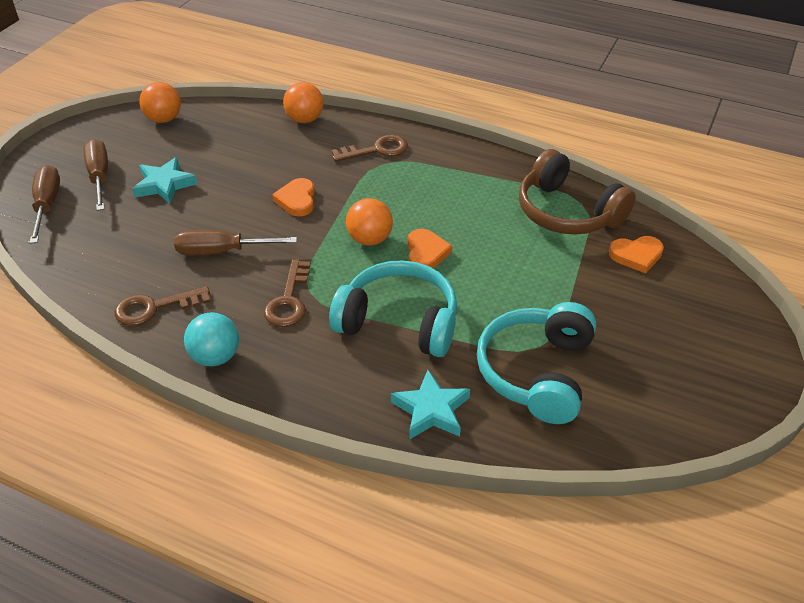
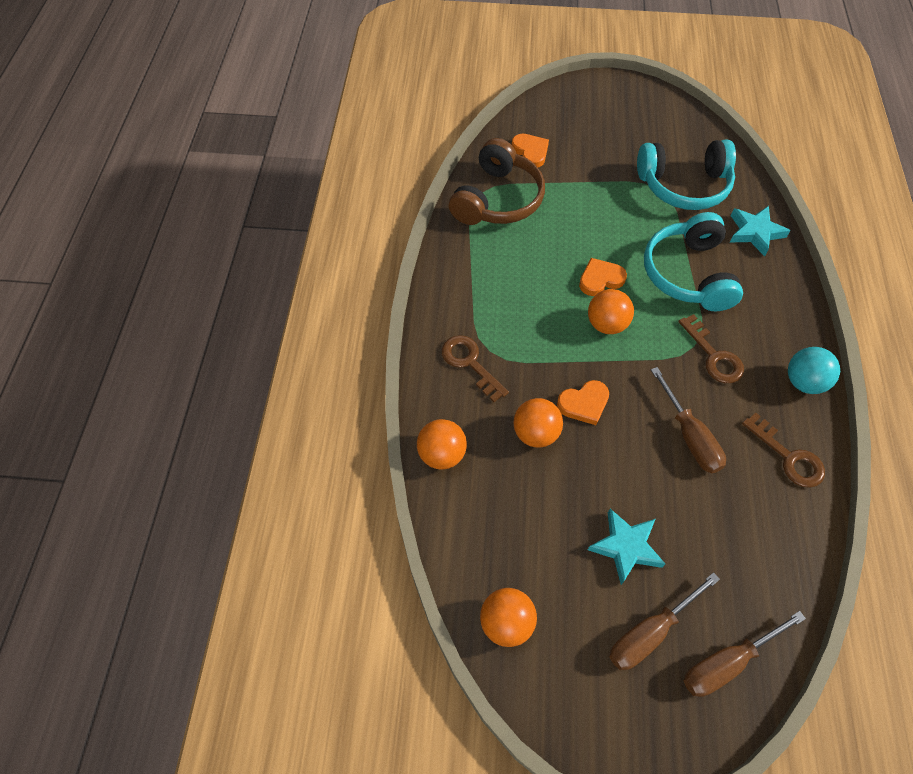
camera: 110 degrees left, 15 degrees up
(289, 167) = (535, 433): none -> orange ball
(289, 300) = (714, 356): brown key -> brown key turned 75 degrees clockwise

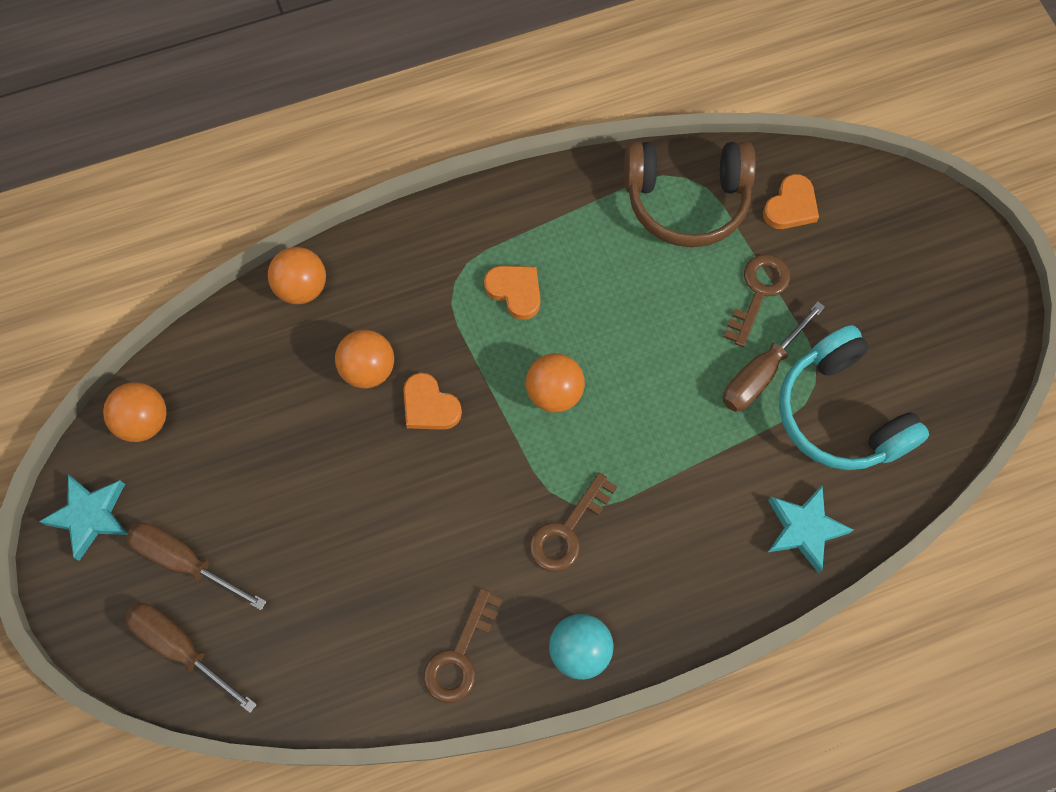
camera: 65 degrees right, 10 degrees up
(470, 363) = (428, 268): brown key -> brown key (758, 292)
(600, 279) = (620, 363): orange heart -> orange heart (515, 291)
(626, 547) = (270, 508): turquoise star -> turquoise star (90, 516)
(688, 274) = (684, 463): turquoise headphones -> none
(689, 436) = (438, 534): brown screwdriver -> brown screwdriver (761, 372)

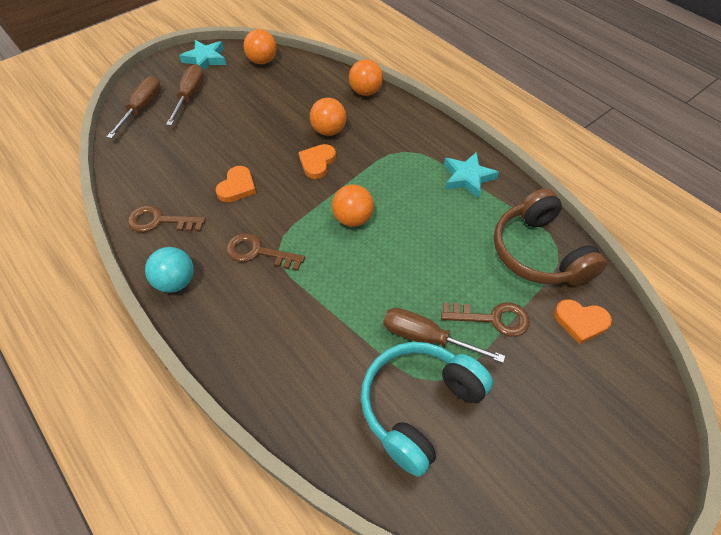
camera: 70 degrees right, 15 degrees down
(515, 291) = (414, 180): orange heart -> orange heart (237, 187)
(804, 529) = (308, 404): turquoise star -> turquoise star (467, 177)

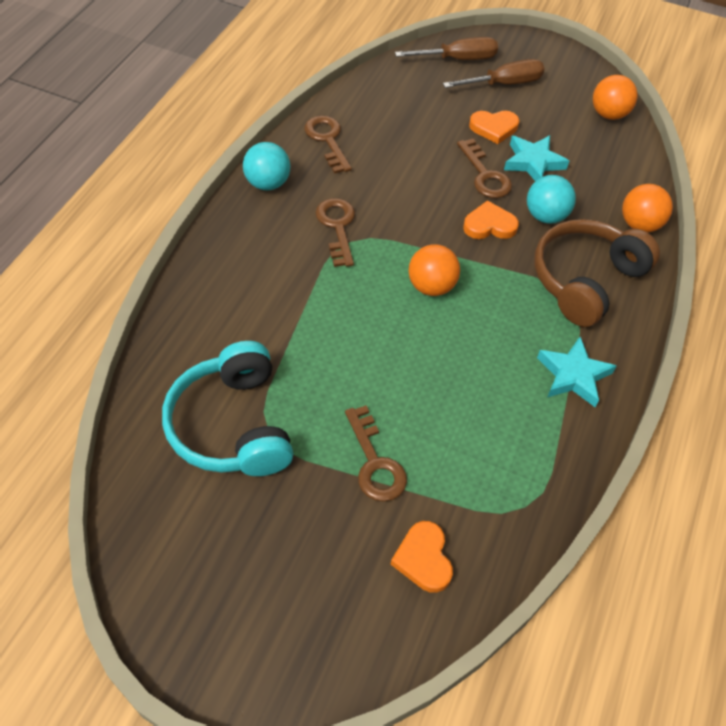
camera: 60 degrees right, 0 degrees up
(205, 59) = (569, 69): turquoise star -> turquoise star (533, 162)
(237, 187) = (408, 175): orange heart -> orange heart (494, 128)
(269, 144) = (485, 175): none -> brown key
(329, 131) = (545, 216): orange ball -> turquoise ball
(418, 406) = (232, 425): turquoise headphones -> turquoise headphones turned 120 degrees counterclockwise
(426, 338) = (315, 406): brown screwdriver -> none
(538, 253) = (502, 487): brown headphones -> brown headphones (585, 280)

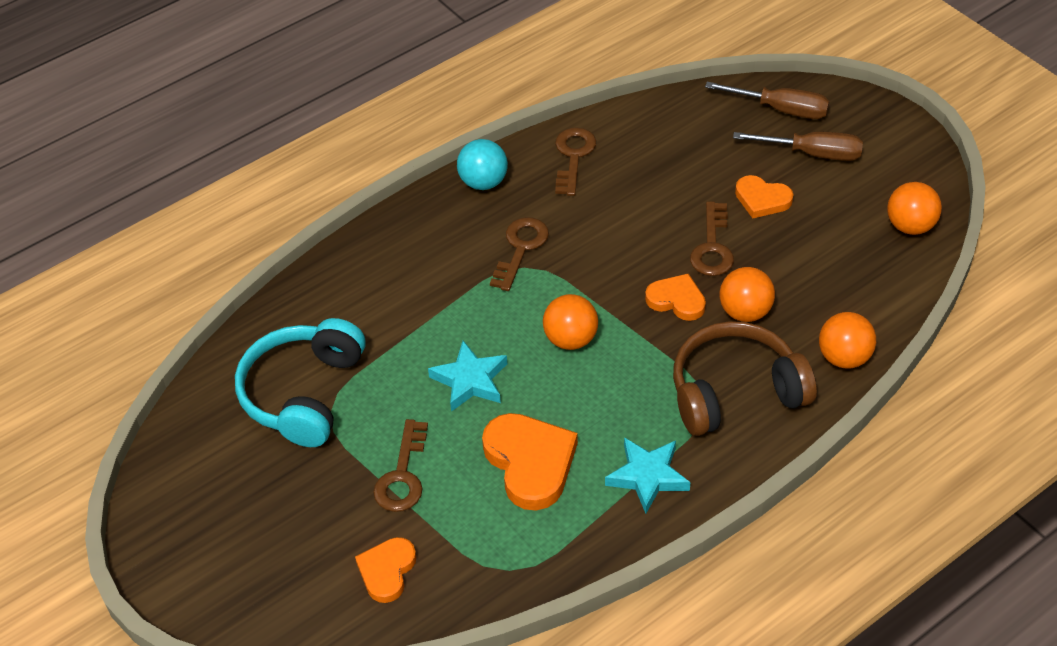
camera: 35 degrees right, 5 degrees down
(474, 404) = (530, 463): none -> orange heart
(533, 162) = (777, 251): turquoise star -> turquoise star (470, 380)
(545, 216) = (745, 312): turquoise ball -> orange ball

